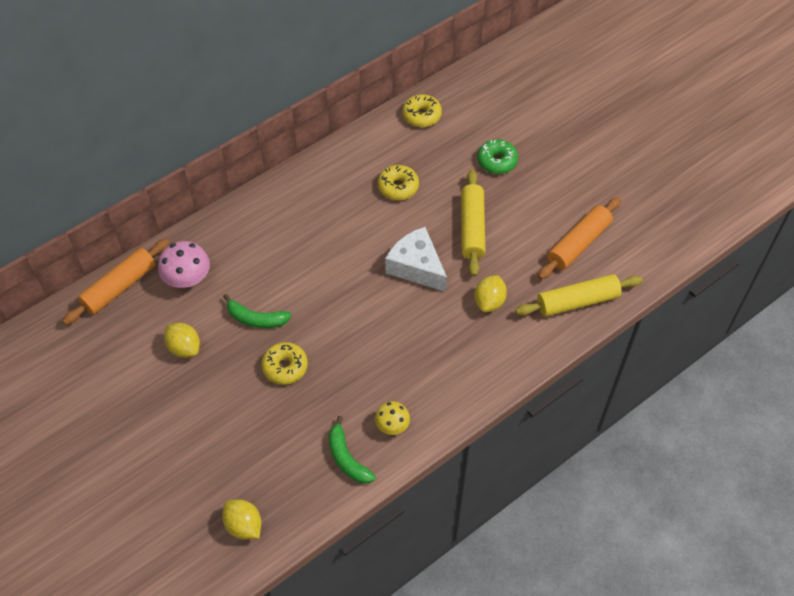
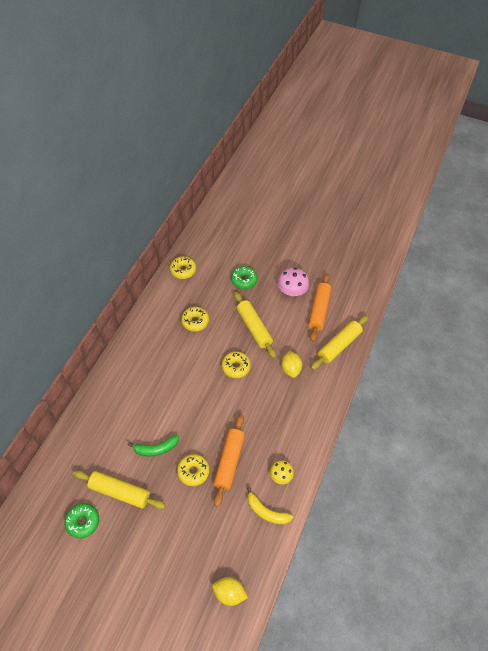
camera: 30 degrees left, 0 degrees up
(119, 287) = (51, 471): orange rolling pin -> orange rolling pin (229, 461)
(123, 360) = (83, 522): none -> green donut
(184, 348) = (120, 492): yellow lemon -> yellow rolling pin
(187, 278) = (94, 443): pink mushroom -> pink mushroom (292, 291)
(347, 458) = (266, 512): green banana -> yellow banana
(416, 267) = (236, 367): white cheese -> yellow donut

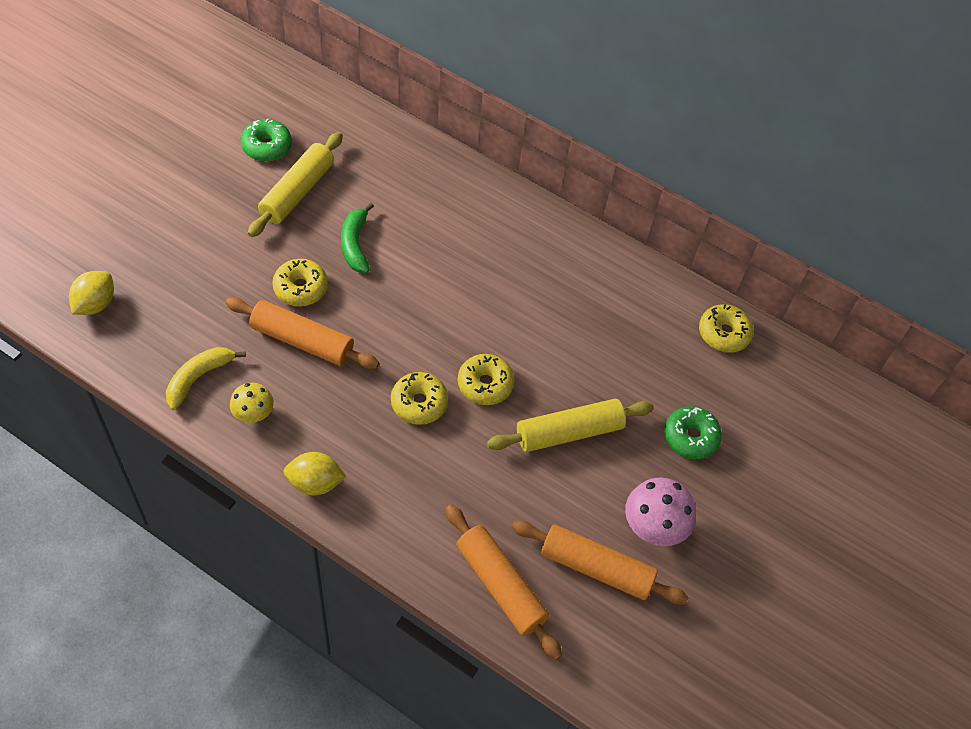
camera: 95 degrees right, 0 degrees up
(195, 321) = (597, 335): yellow donut -> yellow donut (419, 403)
(290, 369) = (462, 478): yellow lemon -> yellow lemon (315, 483)
(339, 345) = (500, 585): yellow rolling pin -> orange rolling pin

